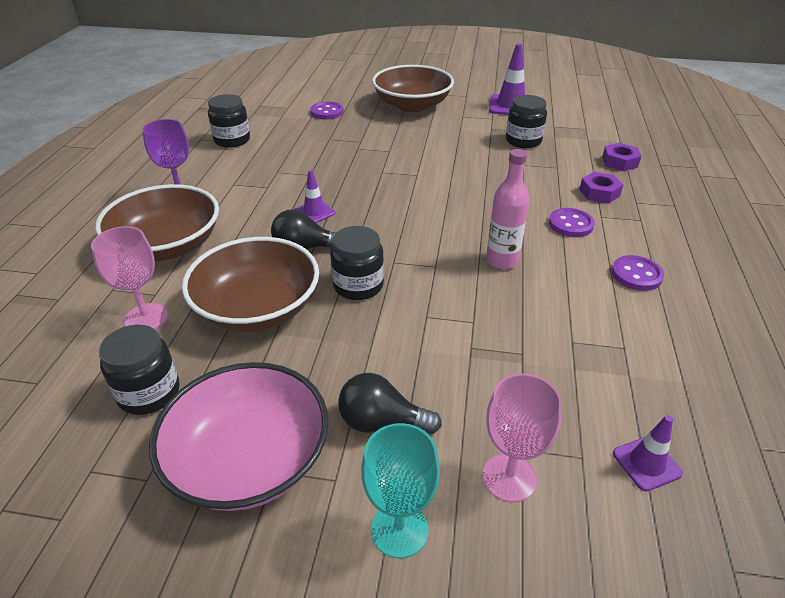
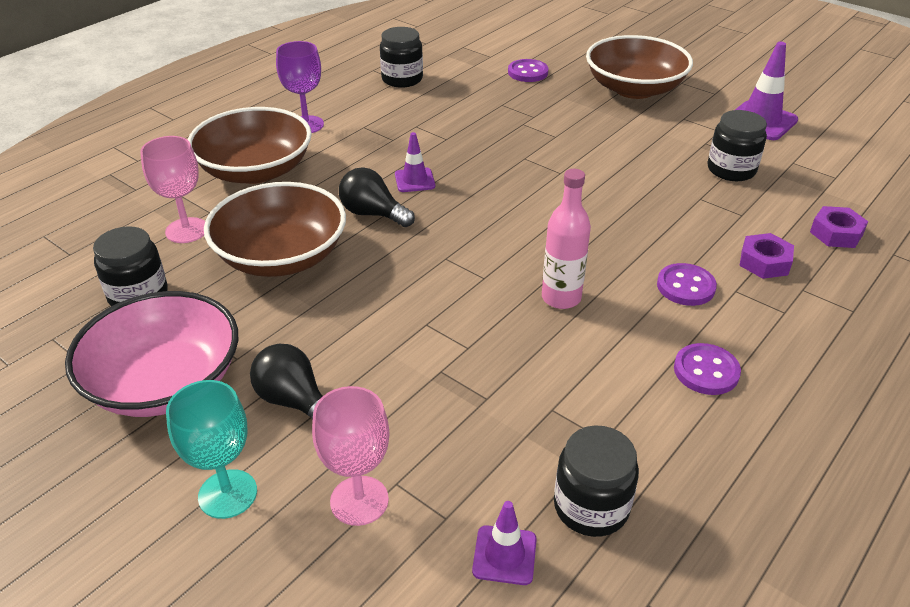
camera: 30 degrees right, 0 degrees up
(358, 285) = (389, 269): black jar -> black jar (591, 507)

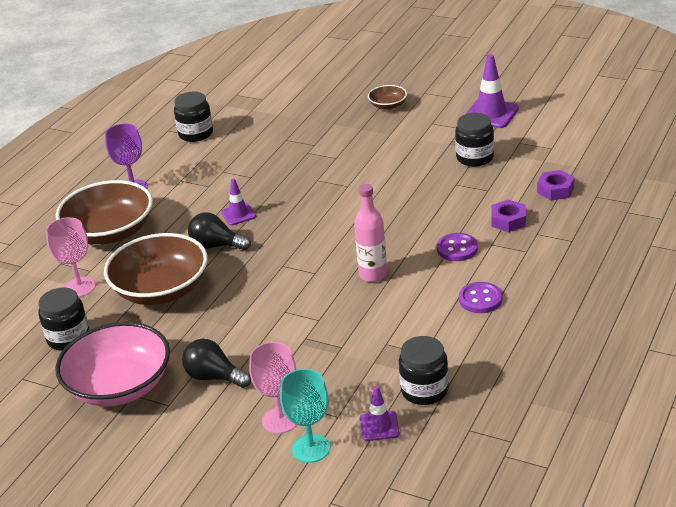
camera: 10 degrees left, 5 degrees down
(227, 494) = (195, 436): turquoise goblet -> turquoise goblet (311, 448)
(527, 72) = (298, 108): purple button -> none
(634, 89) = (388, 105): brown bowl -> brown bowl, size x0.46

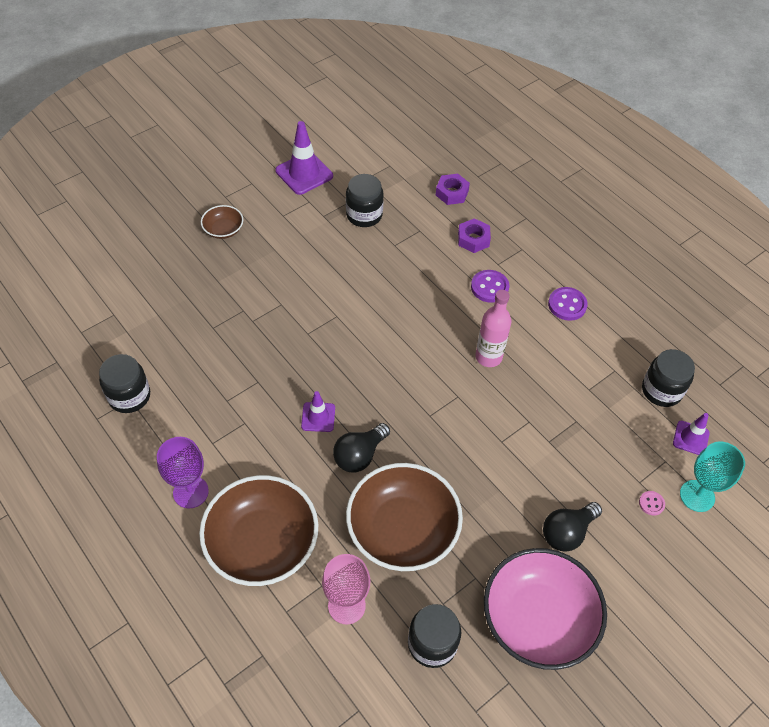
camera: 70 degrees left, 20 degrees up
(280, 420) = (651, 503): pink goblet -> pink button

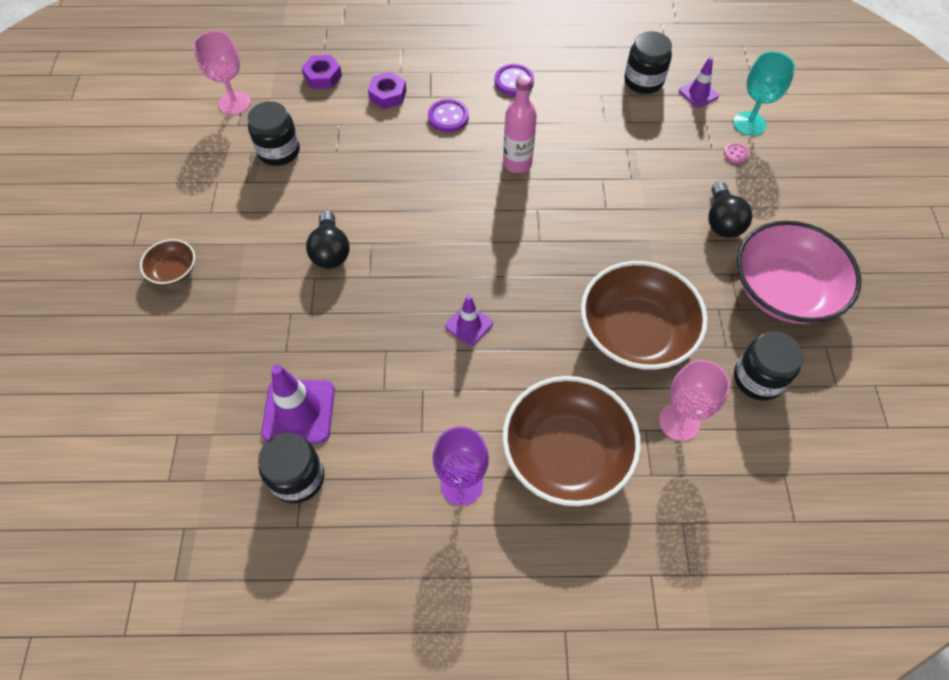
camera: 50 degrees left, 5 degrees up
(304, 173) = (178, 164): purple traffic cone -> purple traffic cone (299, 411)
(359, 455) = (536, 318): black light bulb -> black light bulb (330, 251)
(381, 164) = (234, 103): none -> pink goblet

